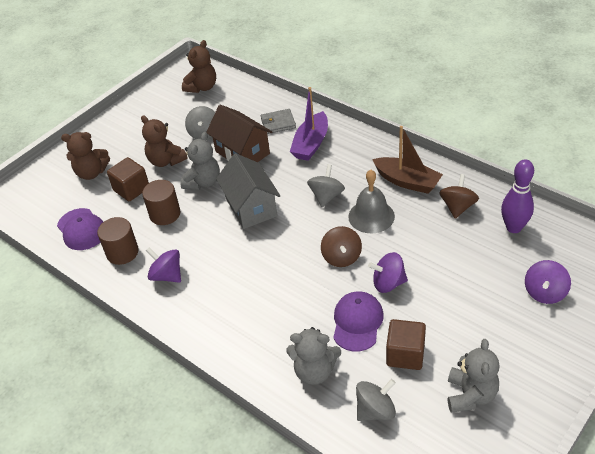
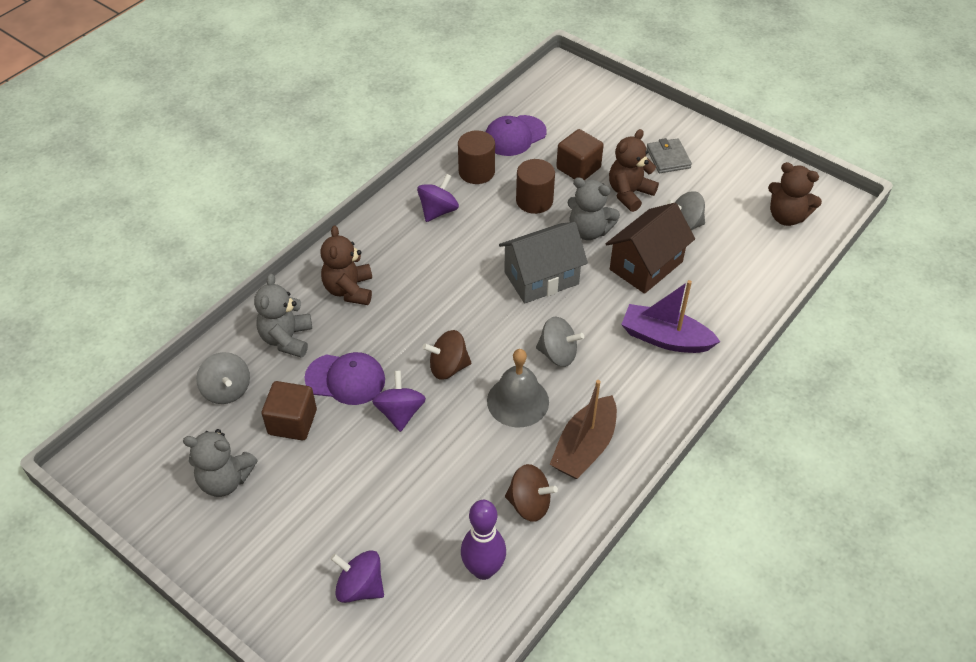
camera: 85 degrees right, 5 degrees up
(91, 173) = (608, 131): brown teddy bear -> brown teddy bear (349, 290)
(278, 123) = (710, 301): grey wallet -> grey wallet (668, 158)

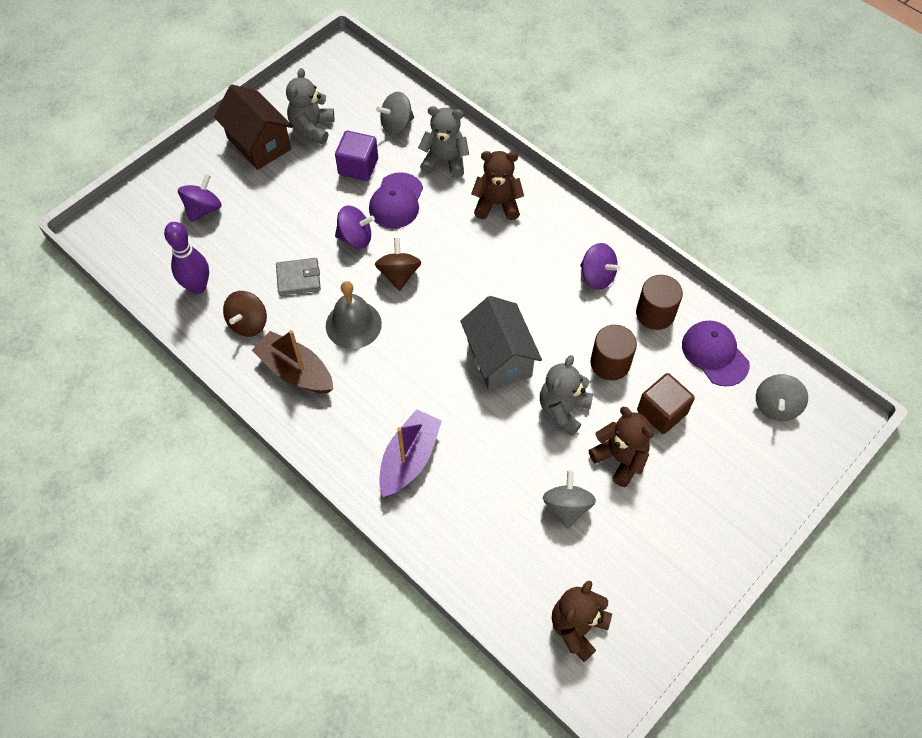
camera: 95 degrees right, 10 degrees up
(292, 422) = (358, 167): brown cube -> purple cube
(558, 354) = (402, 362): grey spinning top -> grey spinning top (776, 406)
(646, 265) = (509, 458): brown house -> brown house (259, 143)
(668, 158) = (680, 511): grey wallet -> grey wallet (298, 278)

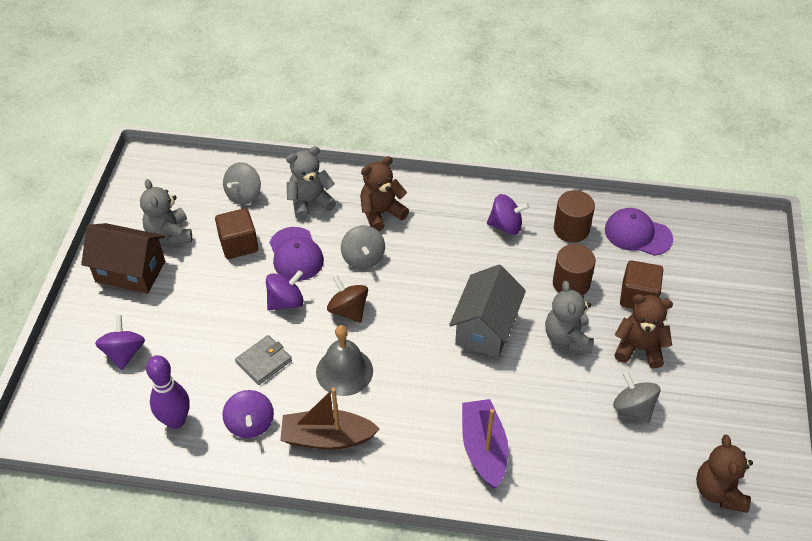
camera: 35 degrees left, 10 degrees down
(248, 323) = (250, 424): brown spinning top -> purple spinning top
(358, 167) = (238, 244): purple cube -> brown cube
(499, 358) = (485, 328): grey house -> grey house turned 75 degrees clockwise
(776, 406) = (709, 246): grey spinning top -> grey spinning top (363, 258)

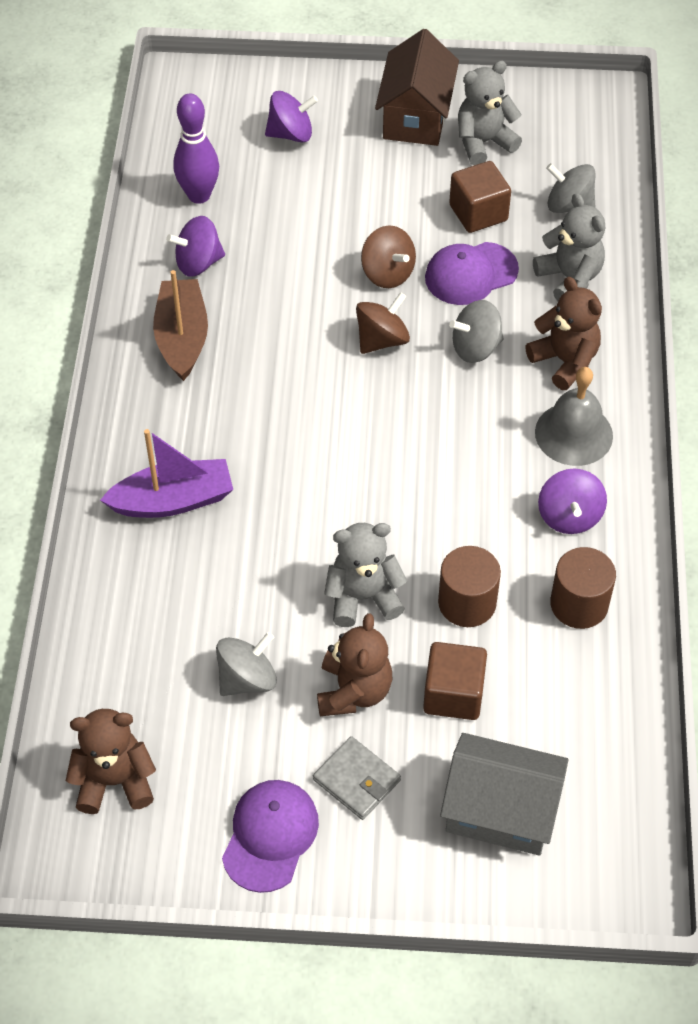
camera: 85 degrees right, 5 degrees up
(264, 361) = (290, 263): grey wallet -> grey wallet (357, 780)
(286, 302) = (387, 273): purple spinning top -> brown spinning top
(344, 371) = (282, 345): grey bell -> grey bell (573, 434)
(485, 328) = (369, 496): grey house -> grey house (500, 811)
(637, 234) = (585, 699): purple cap -> purple cap (270, 836)

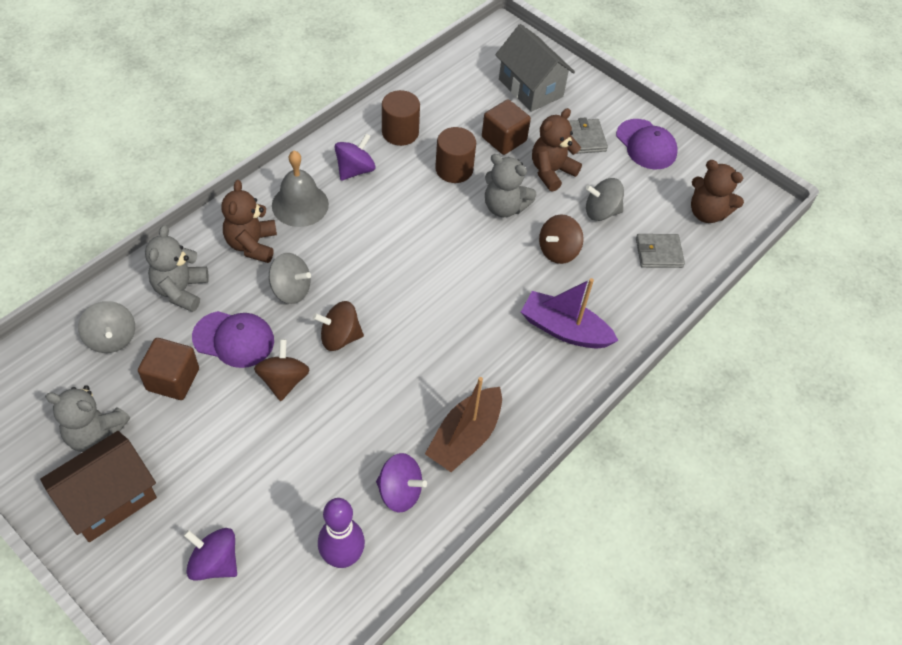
camera: 145 degrees left, 0 degrees up
(136, 672) = (658, 253): none -> grey wallet
(254, 587) = (558, 251): none -> brown spinning top
(270, 836) = (646, 145): purple cap -> purple cap turned 90 degrees counterclockwise

